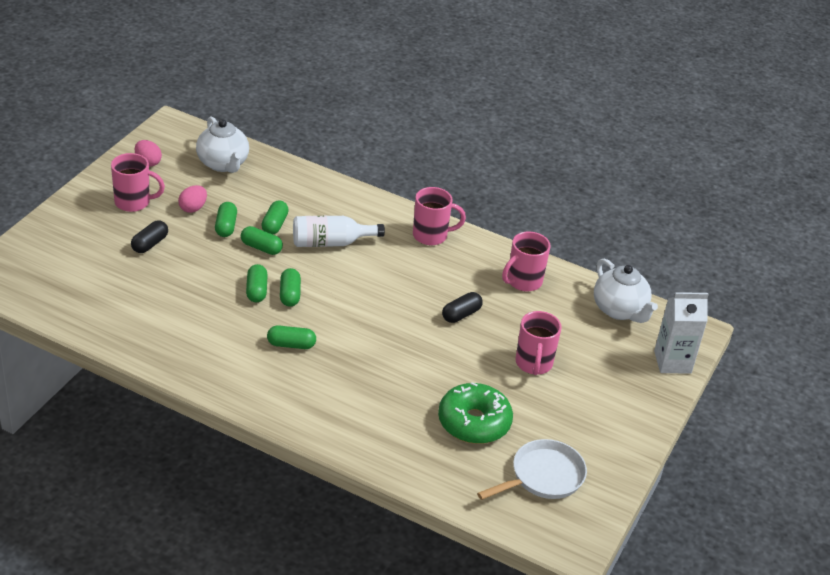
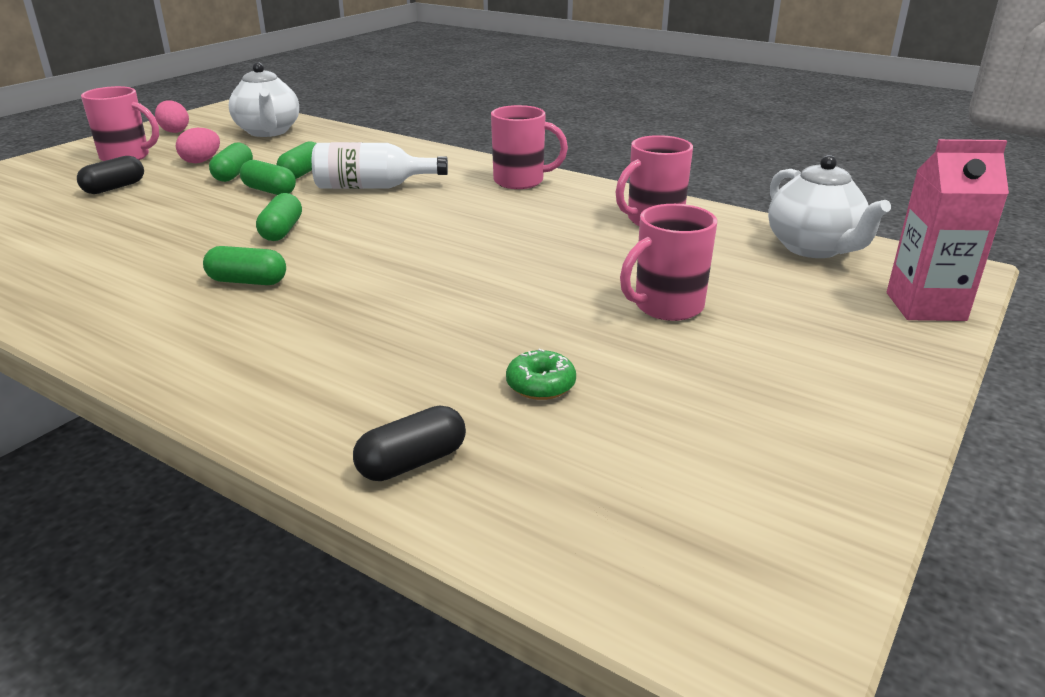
camera: 10 degrees right, 10 degrees down
(256, 290) = (233, 227): green capsule -> none
(461, 314) = (547, 251): black capsule -> black capsule (412, 462)
(474, 422) = (540, 385): green donut -> green donut, size x0.47
(533, 364) = (666, 307): pink mug -> pink mug turned 45 degrees clockwise
(543, 476) = (682, 481): white pan -> none
(672, 362) = (925, 306): white carton -> pink carton

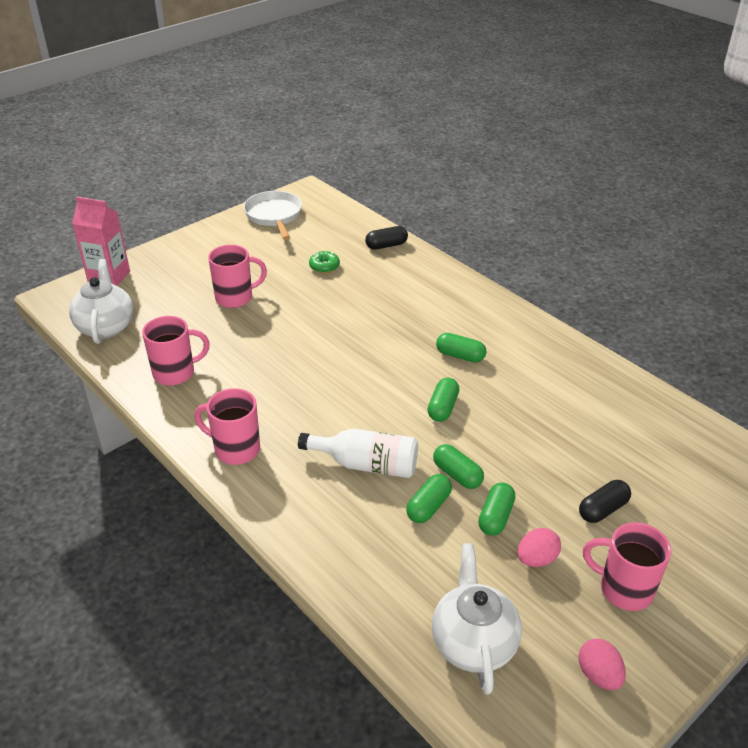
camera: 165 degrees left, 10 degrees up
(774, 507) = (274, 216): none -> white pan

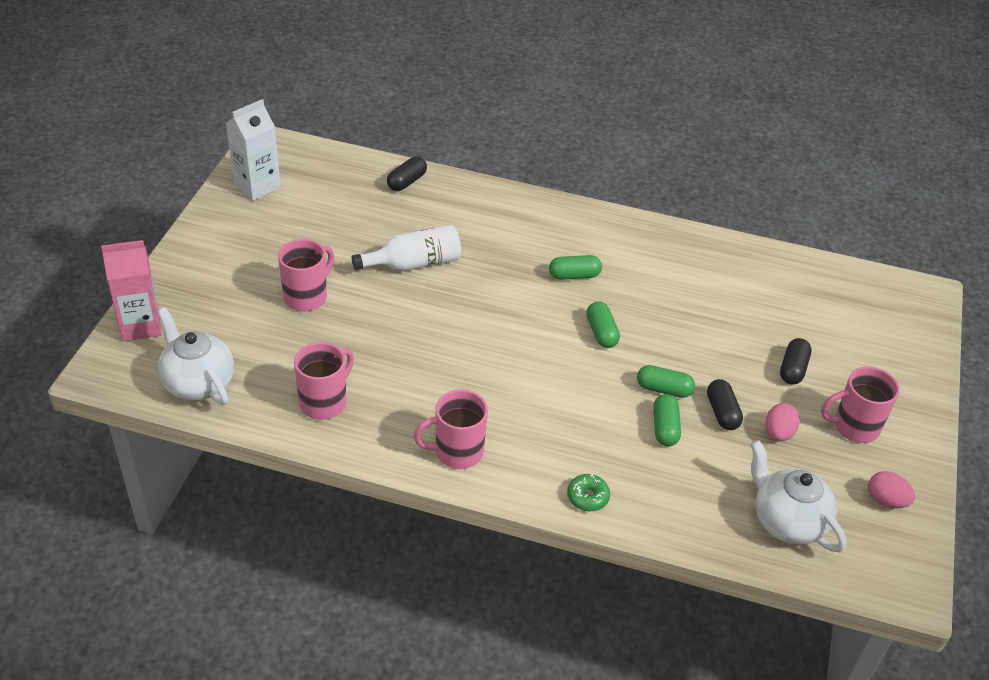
camera: 35 degrees left, 5 degrees up
(274, 216) = (257, 186): white pan -> white carton
(324, 266) = (366, 228): green donut -> green donut (587, 497)
(366, 464) = (584, 414): white bottle -> white bottle (414, 263)
(496, 517) = (722, 412): green capsule -> black capsule

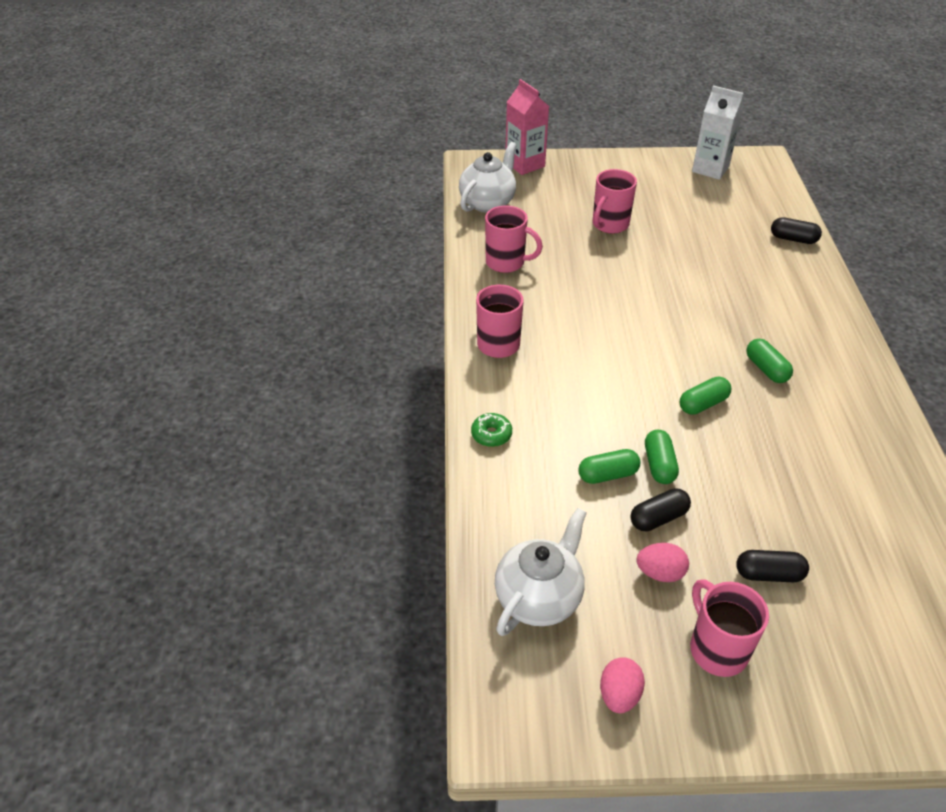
camera: 75 degrees right, 0 degrees up
(307, 297) = (609, 225): pink mug -> pink mug turned 105 degrees clockwise
(414, 263) = (694, 268): white bottle -> none

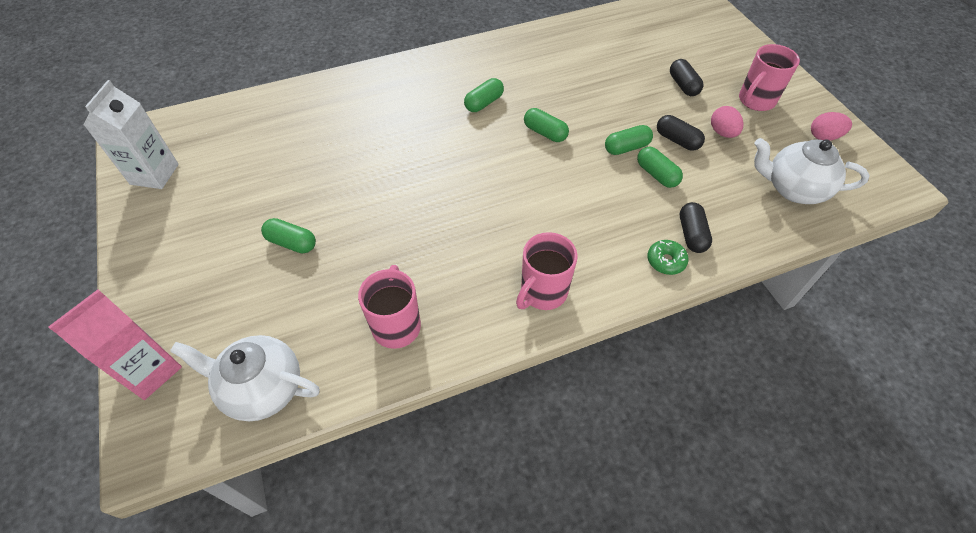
camera: 110 degrees left, 10 degrees up
(609, 225) = (292, 243): pink mug -> green capsule
(793, 239) = (287, 102): black capsule -> black capsule (691, 234)

